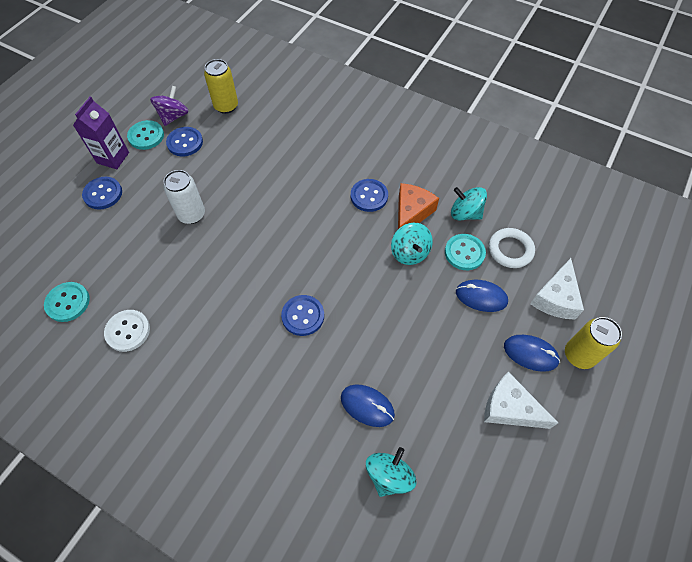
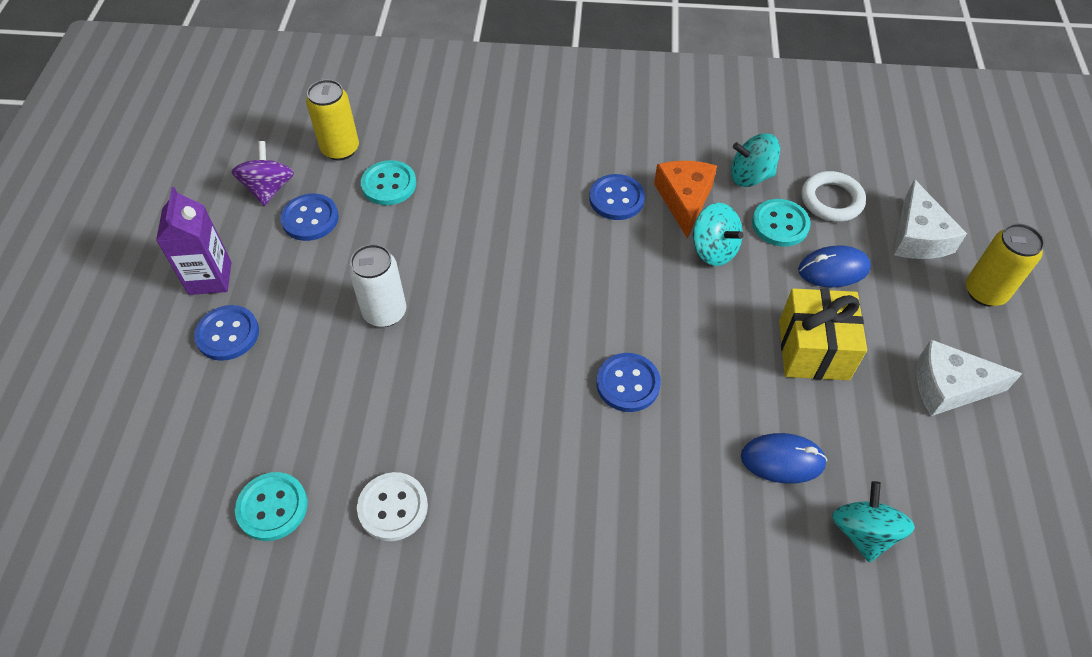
camera: 25 degrees left, 5 degrees down
(146, 136) = (243, 230): turquoise button -> turquoise button (389, 184)
(433, 344) = (813, 349): none -> yellow gift
(530, 353) = (931, 313): blue mouse -> none

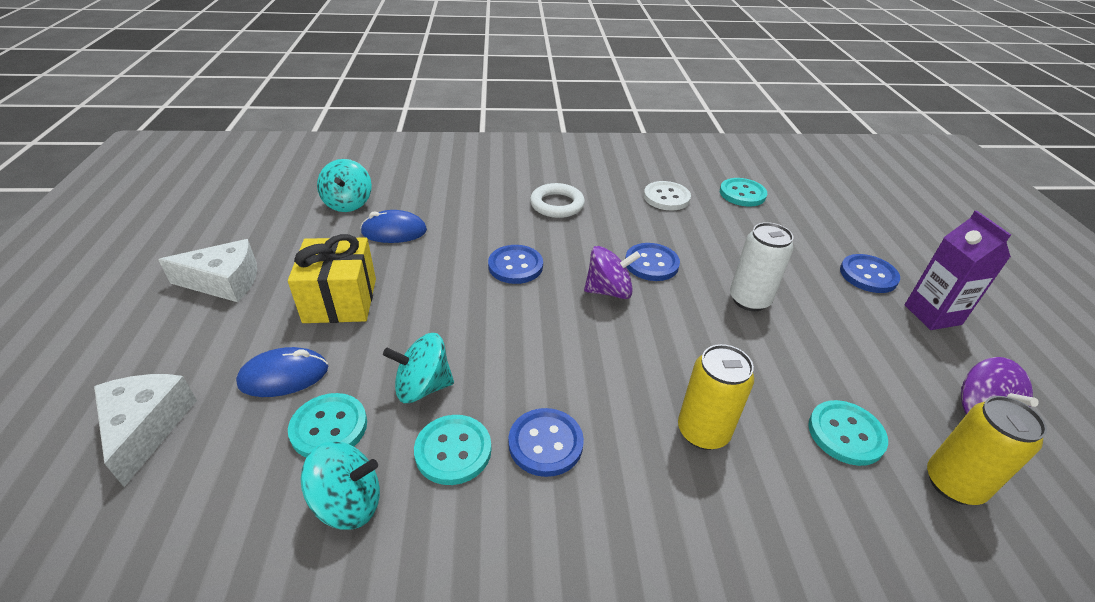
camera: 170 degrees right, 15 degrees down
(310, 219) = (897, 381): blue button -> blue button (651, 263)
(529, 337) = (609, 291): none -> purple spinning top
(684, 200) = (453, 451): orange cheese -> turquoise button
(713, 249) = (423, 387): turquoise spinning top -> turquoise spinning top turned 45 degrees counterclockwise
(831, 200) = (239, 472): white ring -> white ring (557, 204)
(985, 292) = (114, 366): yellow can -> yellow can (703, 432)

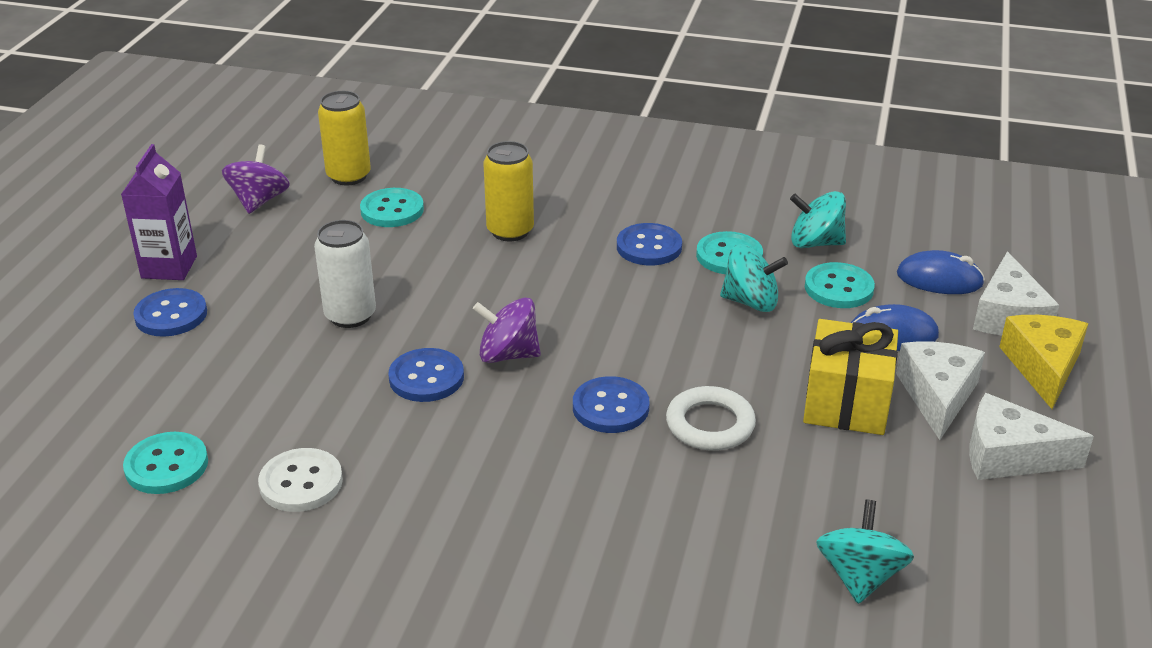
camera: 160 degrees left, 5 degrees down
(147, 367) = (1043, 367): none -> yellow cheese
(262, 320) = (937, 396): none -> white cheese
(394, 231) = (777, 497): blue mouse -> blue mouse (939, 279)
(557, 204) = (496, 503): white ring -> white ring (710, 424)

